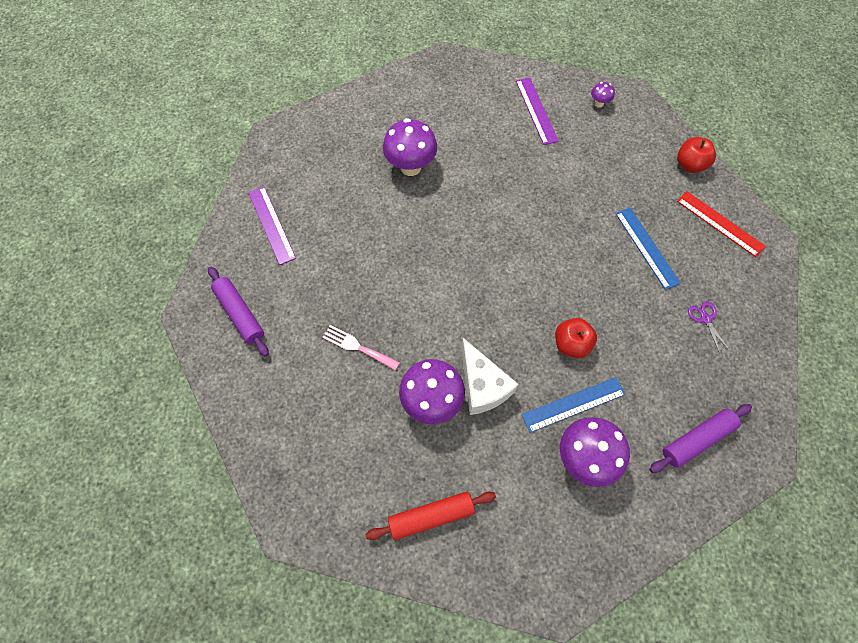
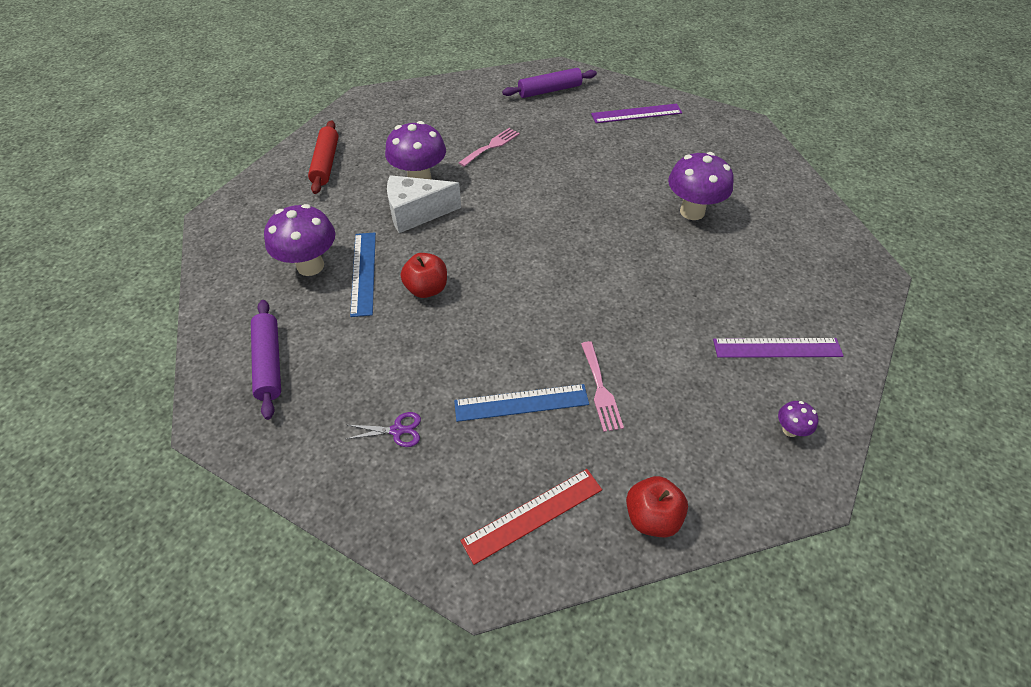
camera: 105 degrees right, 15 degrees down
(614, 203) = (600, 389): none -> pink fork

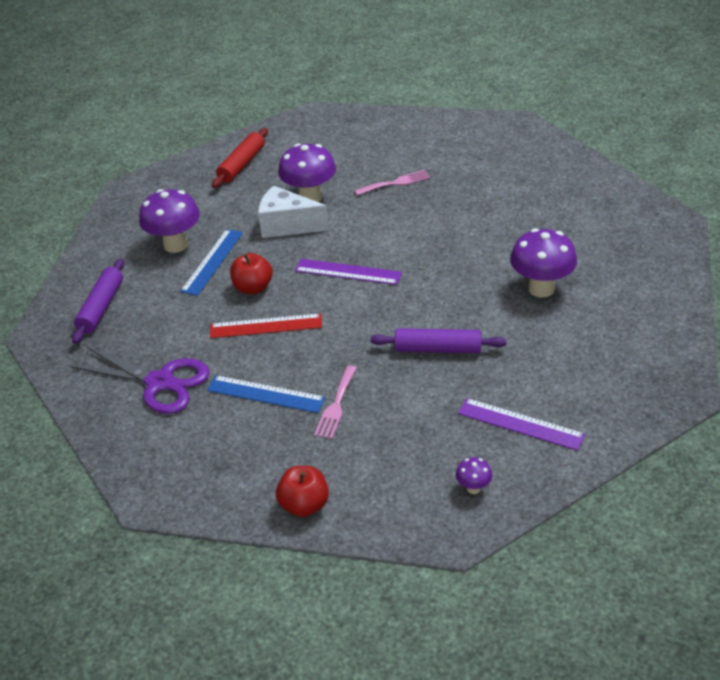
camera: 30 degrees right, 10 degrees down
(397, 430) = (160, 382): purple scissors -> purple scissors, size x2.23
(533, 514) = (216, 471): red ruler -> red ruler (266, 326)
(549, 90) = (492, 143): purple rolling pin -> purple rolling pin (438, 349)
(636, 114) = (563, 184): purple ruler -> purple ruler (348, 272)

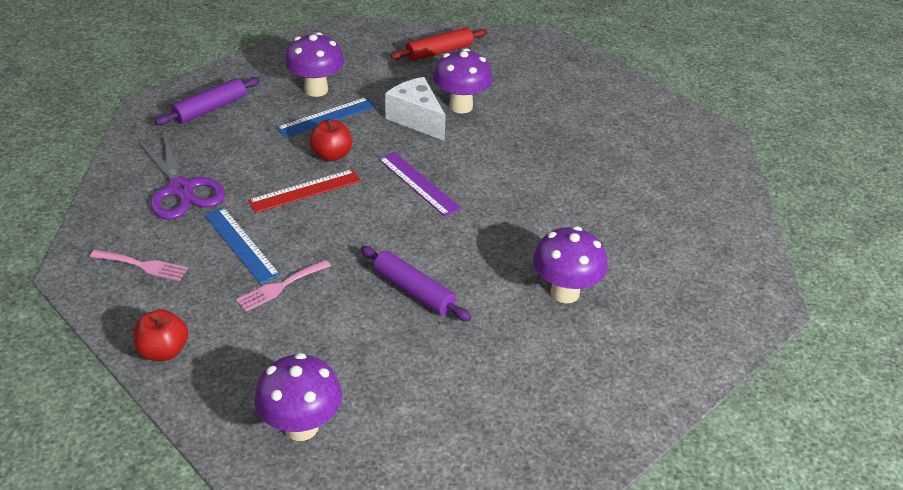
camera: 30 degrees right, 0 degrees up
(266, 326) = (305, 190): red ruler -> red ruler turned 60 degrees counterclockwise
(395, 183) = (546, 130): pink fork -> pink fork (143, 265)
(473, 488) = (301, 427): purple mushroom -> purple mushroom, size x2.16
(520, 424) = (404, 399): purple ruler -> none

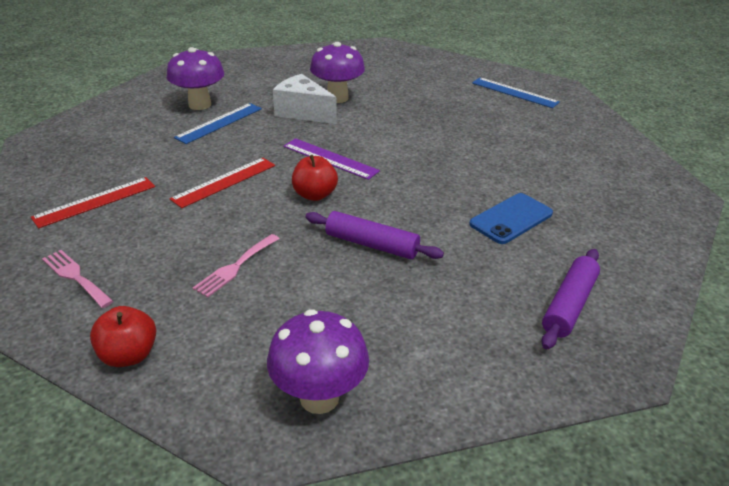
camera: 15 degrees left, 5 degrees down
(143, 265) = (75, 277): pink fork -> pink fork turned 135 degrees counterclockwise
(181, 189) = (95, 202): purple scissors -> red ruler
(210, 108) = (101, 133): purple rolling pin -> purple rolling pin (569, 305)
(241, 244) = (178, 237): blue ruler -> blue ruler (514, 92)
(331, 155) = (237, 150): red apple -> red apple (315, 195)
(439, 52) = (298, 64): red rolling pin -> none
(565, 292) = (511, 219): purple mushroom -> blue phone

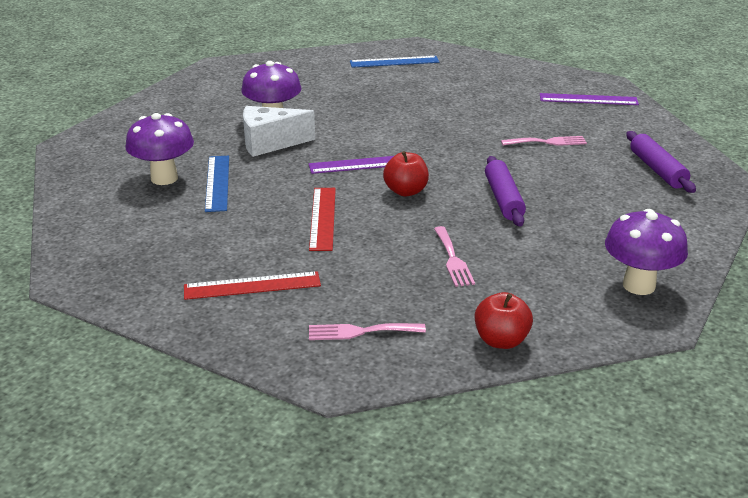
camera: 45 degrees left, 5 degrees down
(95, 202) = (252, 285): red ruler -> red ruler turned 75 degrees clockwise
(371, 245) = (504, 199): purple rolling pin -> purple rolling pin turned 75 degrees counterclockwise
(511, 219) = (547, 142): blue phone -> pink fork
(634, 202) = (588, 99): none -> purple ruler

